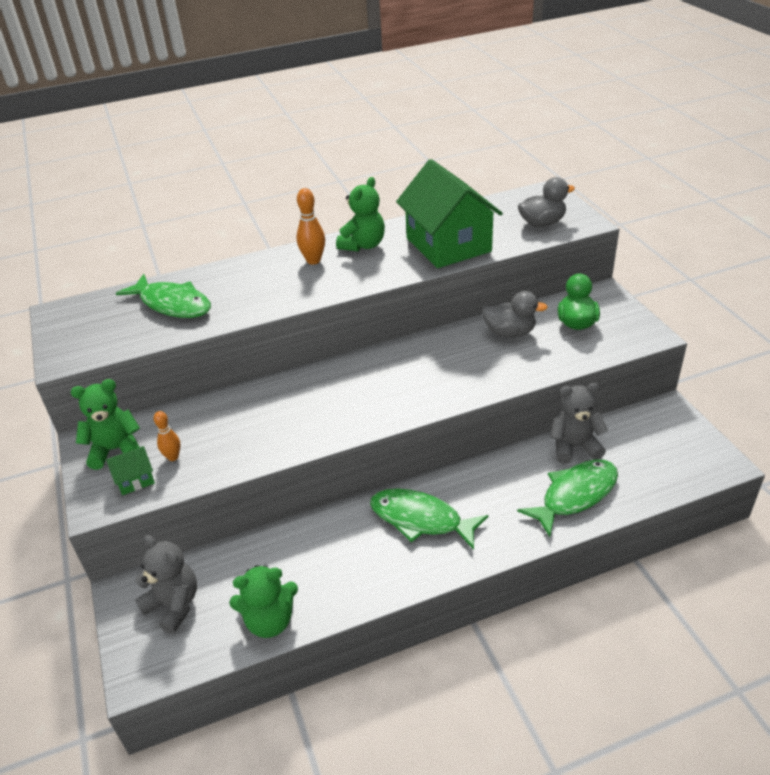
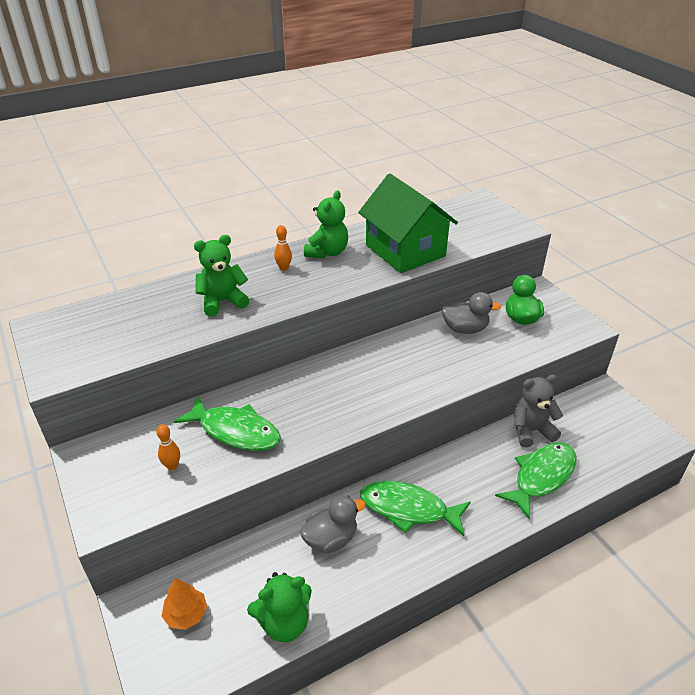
camera: 10 degrees left, 0 degrees up
(115, 450) = (112, 461): green teddy bear -> green teddy bear (222, 302)
(135, 479) = (138, 491): green house -> none
(172, 304) = (155, 314): green fish -> green fish (235, 431)
(174, 605) = (186, 614): grey teddy bear -> orange tree
(313, 260) = (284, 268): orange bowling pin -> orange bowling pin, size x0.67
(542, 223) = (483, 229): grey duck -> grey duck (331, 539)

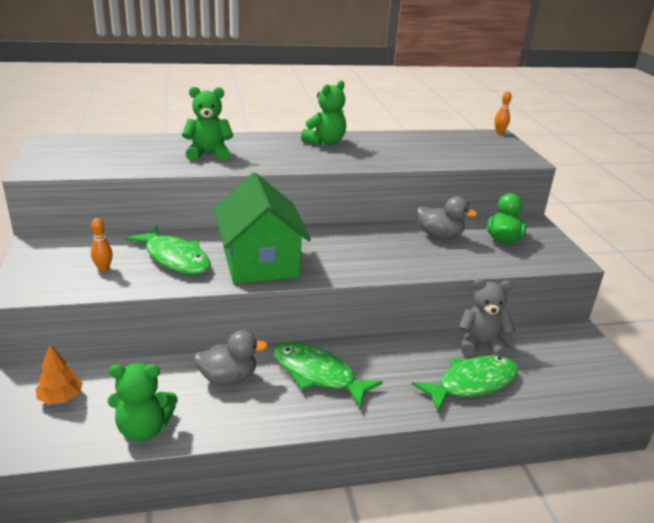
camera: 15 degrees right, 10 degrees down
(284, 268) = (278, 144): orange bowling pin -> orange bowling pin (499, 132)
(405, 250) = (399, 153): green house -> green house (260, 262)

